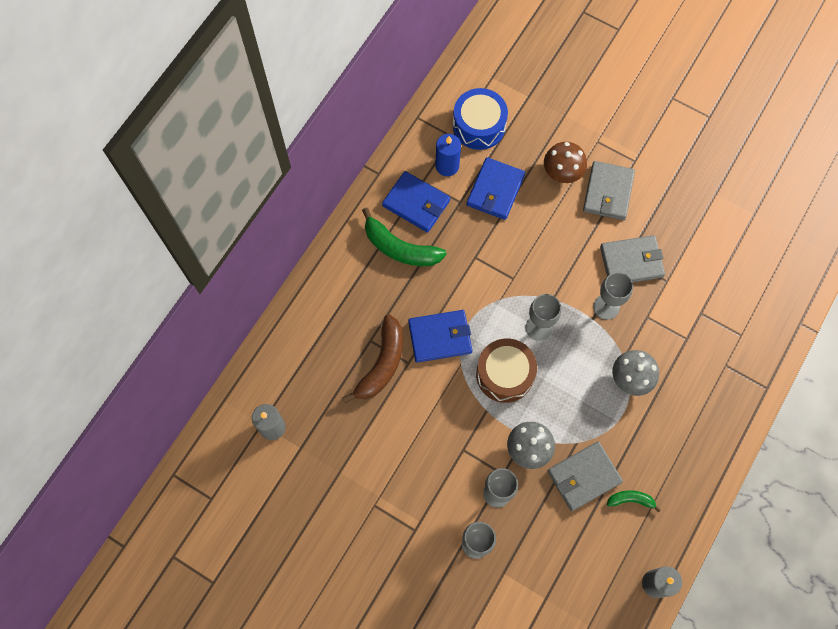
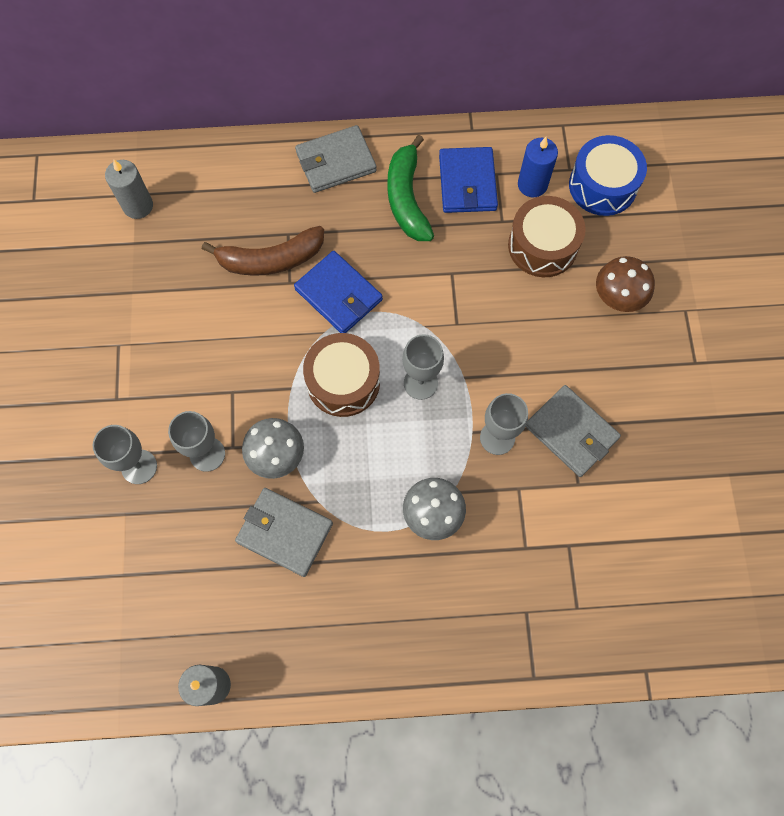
camera: 55 degrees right, 0 degrees up
(495, 190) = (542, 246): blue wallet -> brown drum
(608, 192) = (634, 358): grey wallet -> grey wallet (335, 162)
(631, 500) = (291, 600): green banana -> none

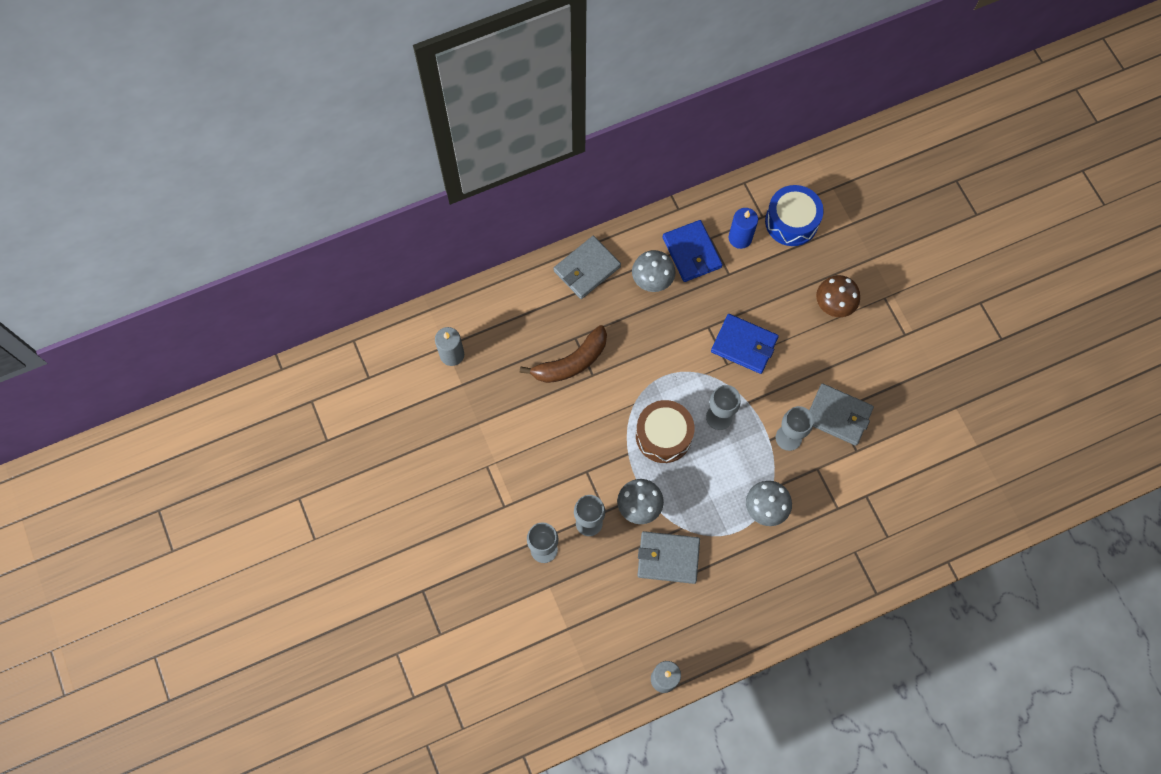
camera: 20 degrees left, 0 degrees up
(338, 295) = (633, 372): blue wallet -> blue wallet (744, 345)
(407, 198) = (652, 280): green banana -> grey mushroom
(542, 246) = (765, 283): brown drum -> none

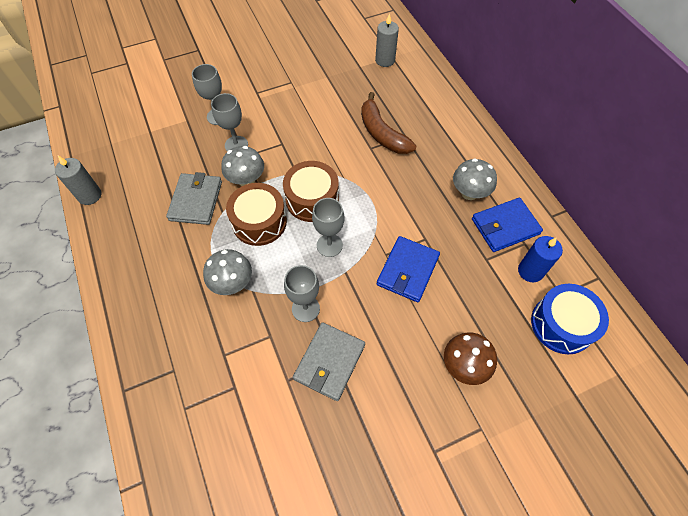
camera: 90 degrees right, 10 degrees down
(587, 269) = (473, 144): grey wallet -> none
(693, 488) = (259, 222): none -> brown drum

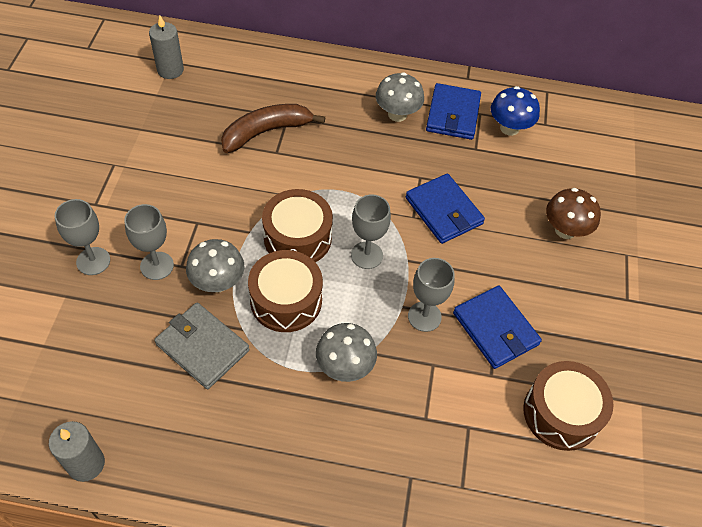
camera: 60 degrees left, 5 degrees down
(287, 450) = (561, 413): none -> brown drum
(329, 362) = (495, 329): grey wallet -> blue wallet
(382, 133) = (266, 132): brown banana -> brown banana turned 150 degrees clockwise
(530, 271) = (509, 128): blue candle -> blue mushroom
(562, 324) = (571, 142): blue drum -> none

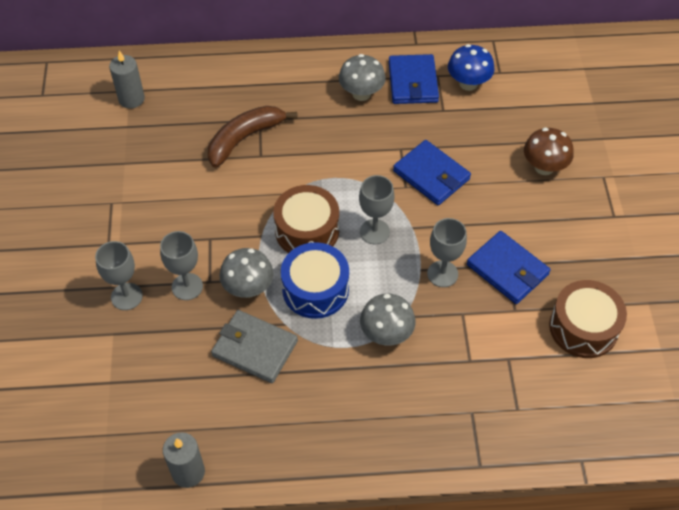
camera: 10 degrees left, 0 degrees up
(286, 300) = (315, 289): brown drum -> blue drum

